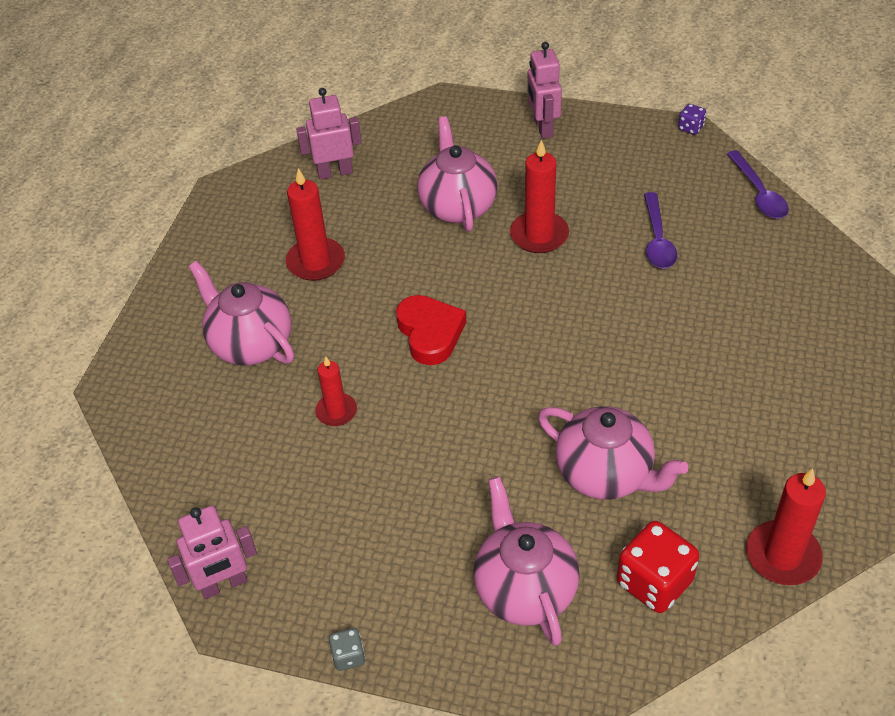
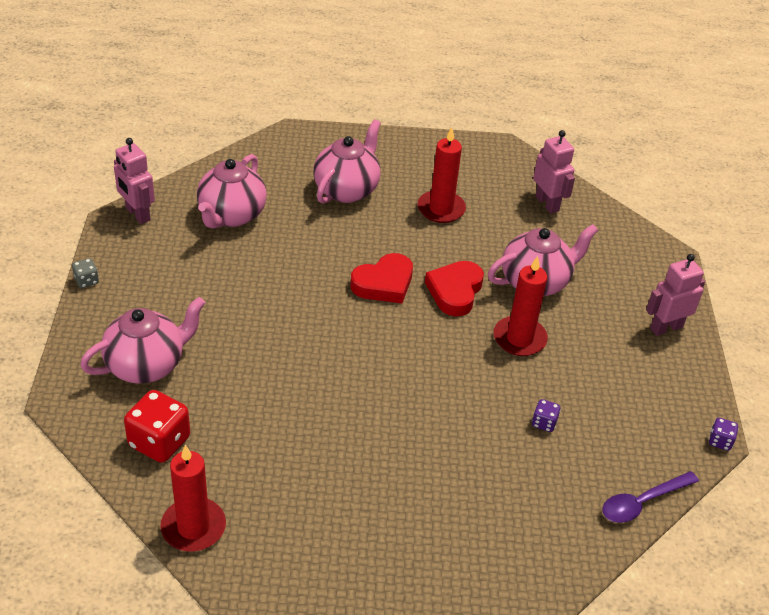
camera: 70 degrees right, 5 degrees down
(336, 411) = (293, 243): red candle -> none
(457, 273) = (455, 291): none -> red heart
(605, 474) = (260, 404): pink teapot -> pink teapot (231, 215)
(657, 239) = (544, 423): purple spoon -> purple dice

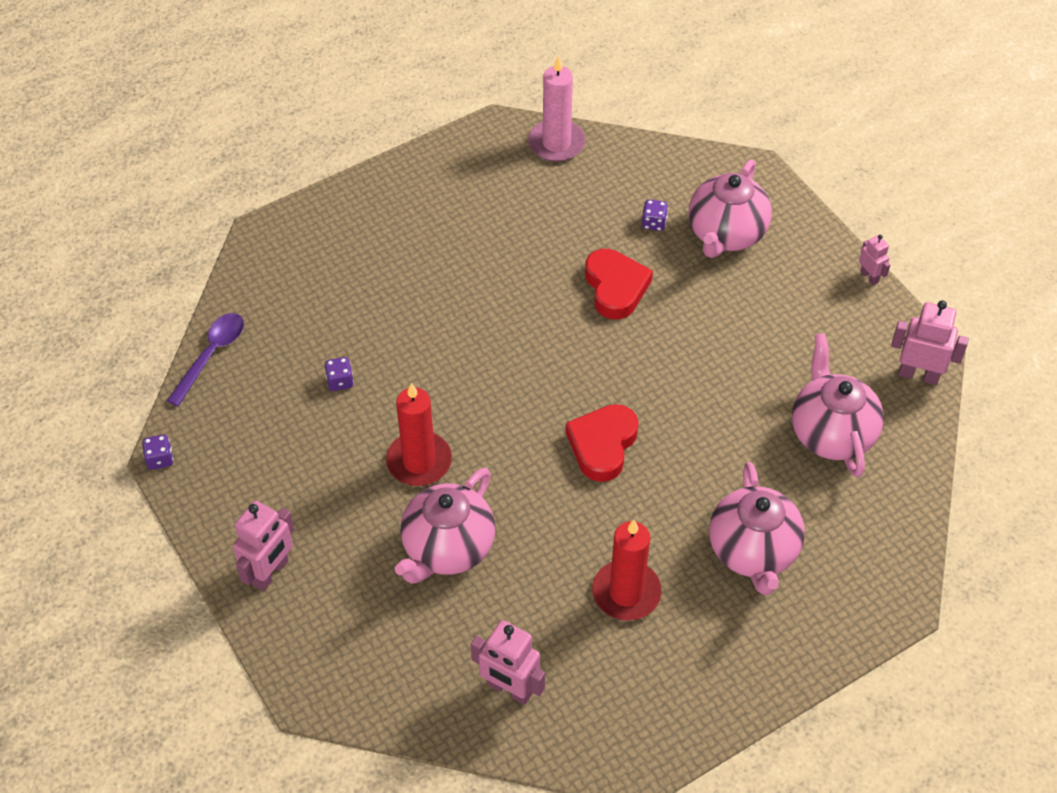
camera: 150 degrees right, 10 degrees up
(86, 281) = (869, 277): grey dice -> pink robot
(159, 442) = (646, 183): red dice -> none
(190, 405) = (654, 223): none -> purple dice
(193, 527) = (556, 143): red candle -> pink candle
(455, 291) = (524, 481): red heart -> red heart (615, 287)

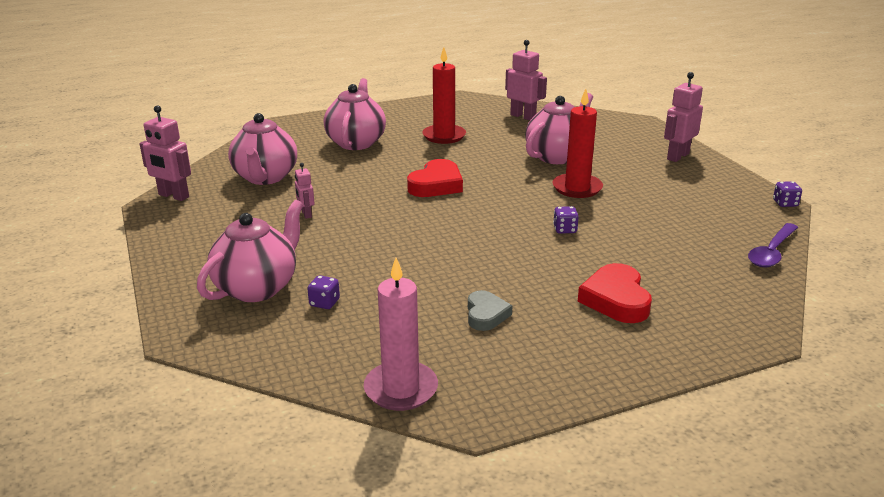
camera: 170 degrees left, 25 degrees down
(340, 381) = (647, 229): purple dice -> purple dice (565, 229)
(503, 227) = (486, 315): none -> grey heart
(615, 287) = (387, 261): red heart -> red heart (616, 299)
(869, 277) = (151, 248): pink robot -> pink robot (306, 214)

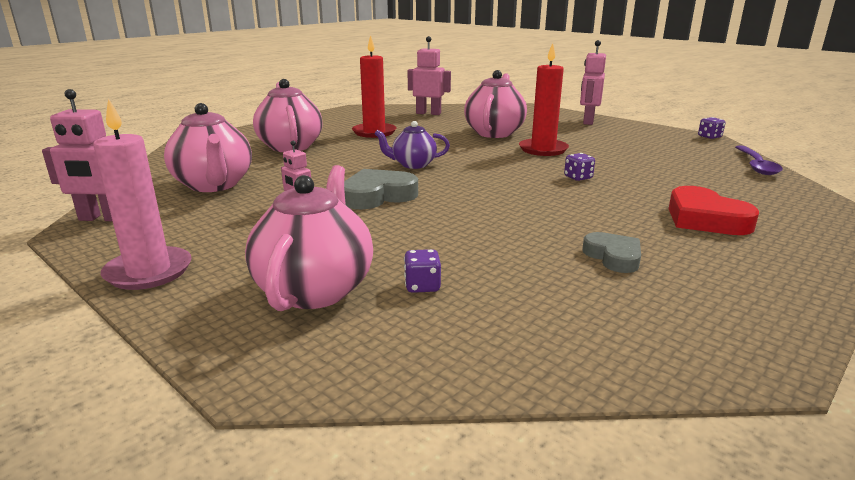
camera: 25 degrees left, 5 degrees down
(373, 214) = (378, 196): none -> grey heart
(401, 389) = (638, 357): pink candle -> pink candle (149, 272)
(436, 185) = (413, 165): red heart -> purple teapot

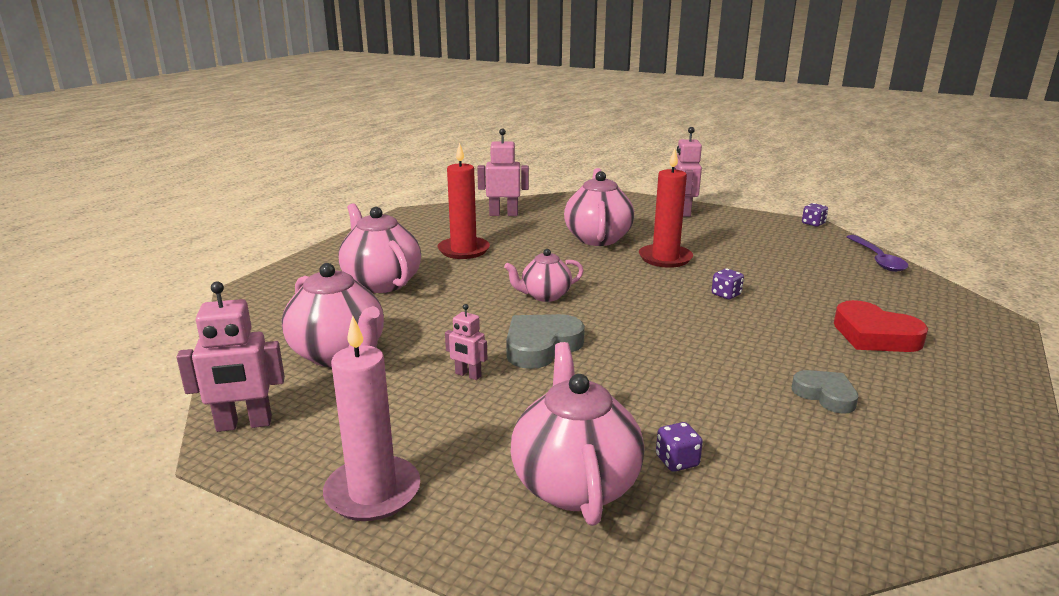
camera: 15 degrees left, 0 degrees up
(413, 165) = (545, 296): purple teapot -> pink teapot

